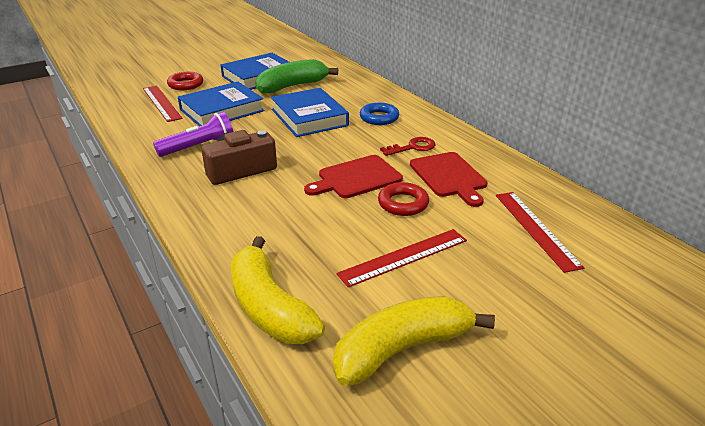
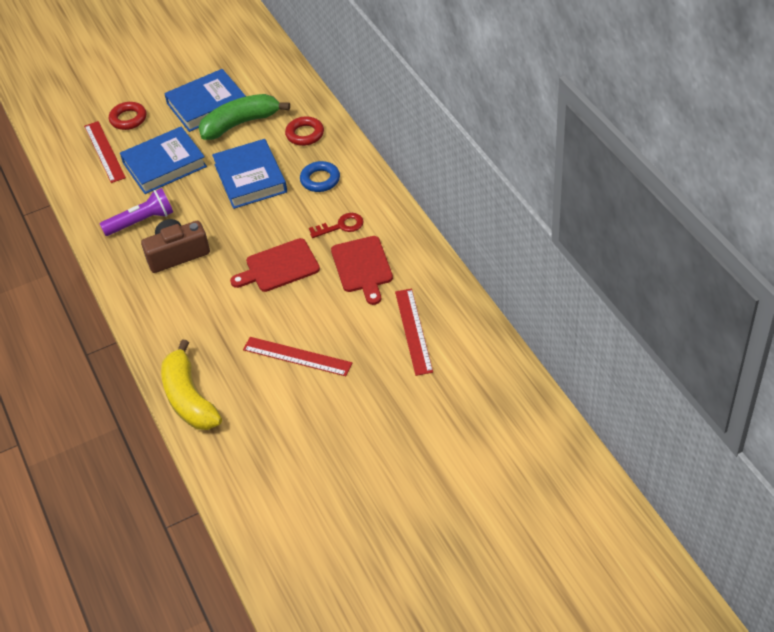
camera: 10 degrees right, 15 degrees up
(402, 349) = (275, 434): yellow banana -> none
(403, 203) = (312, 299): red ring -> red ring (305, 134)
(404, 257) = (297, 356): red ruler -> red ruler turned 45 degrees clockwise

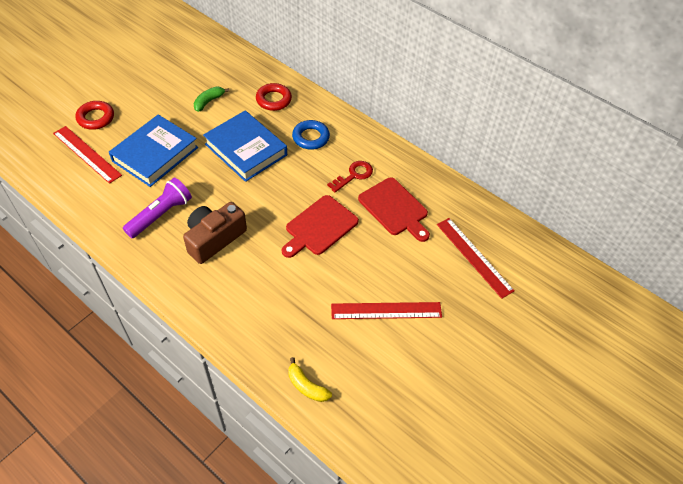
camera: 30 degrees left, 5 degrees up
(189, 398) = (306, 386): yellow banana -> yellow banana, size x0.48
(207, 105) = (167, 90): blue book -> none
(240, 123) = (209, 101): green banana -> green banana, size x0.48

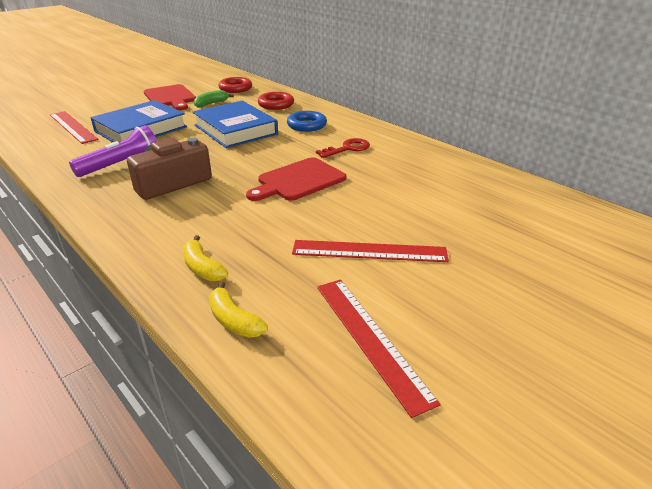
camera: 10 degrees right, 20 degrees down
(96, 118) = (97, 108): red ring -> red ring (235, 88)
(271, 339) = (202, 268): none -> yellow banana
(395, 208) = (392, 172): red cutting board -> red cutting board (170, 97)
(474, 257) = (492, 211): red ruler -> red ruler (370, 339)

